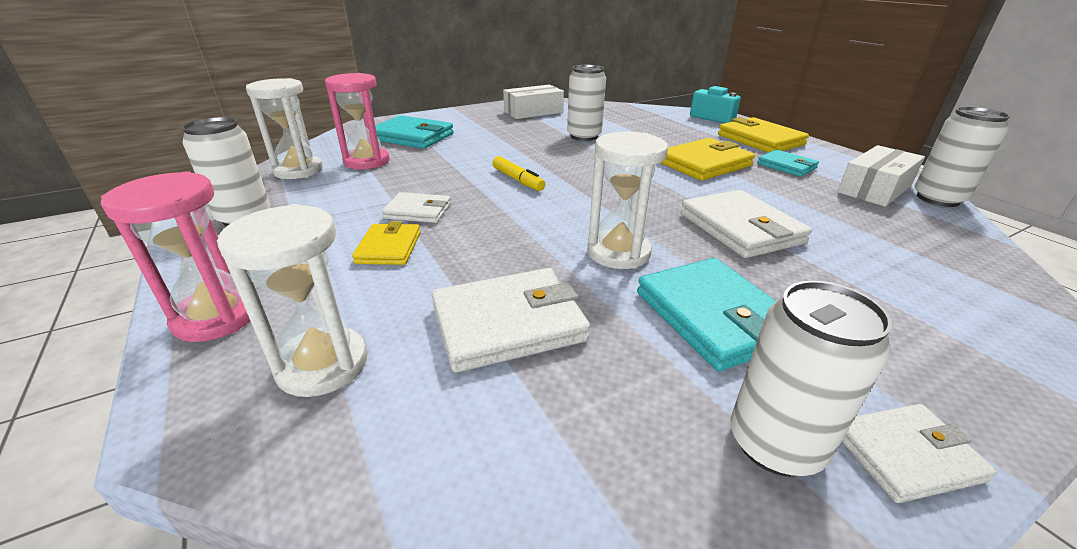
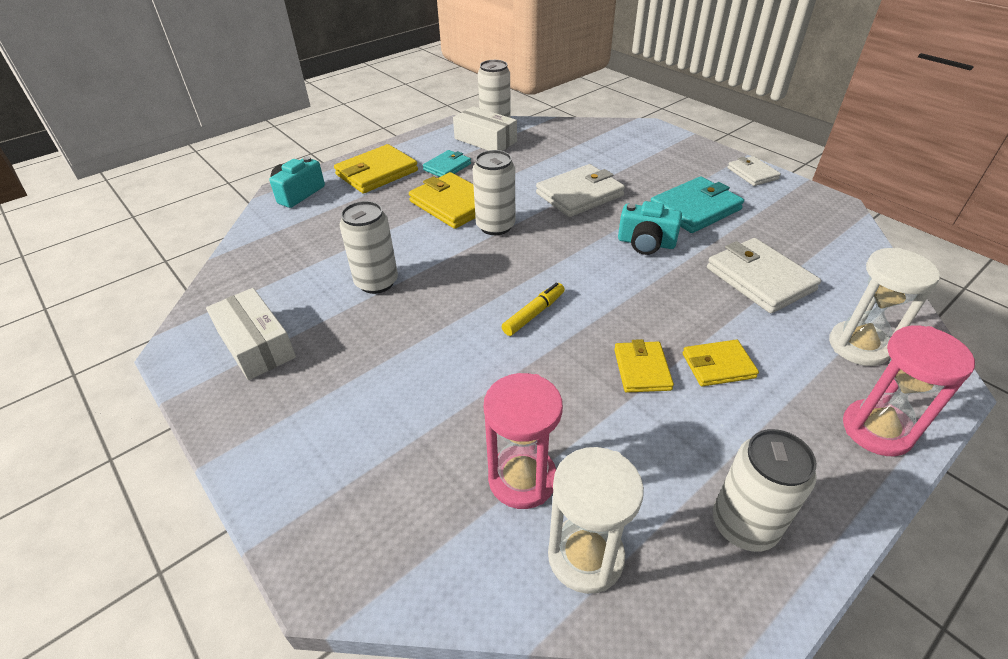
camera: 100 degrees left, 10 degrees up
(412, 137) = (398, 463): turquoise wallet -> none
(418, 211) = (642, 369): white wallet -> yellow wallet
(618, 252) = (646, 243): white hourglass -> turquoise camera
(775, 444) = (772, 199): white can -> white can (495, 226)

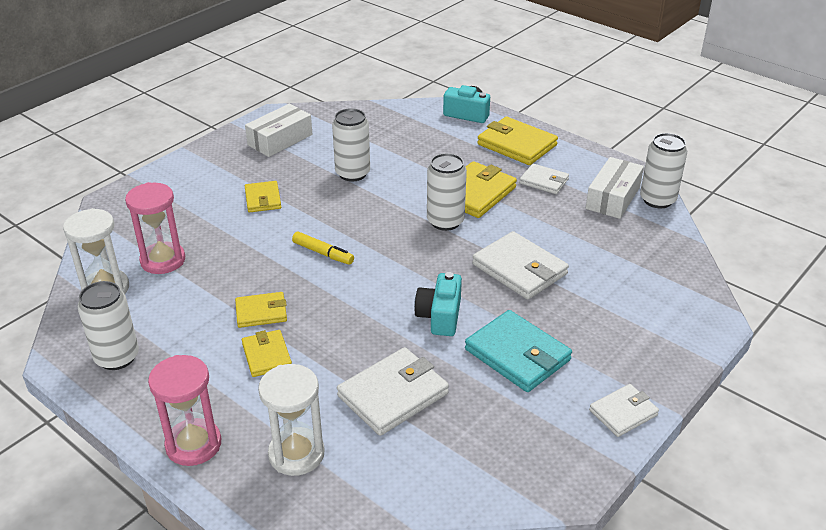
camera: 80 degrees right, 5 degrees down
(401, 365) = (263, 199): none -> yellow wallet
(447, 167) = (544, 181): turquoise wallet -> white wallet

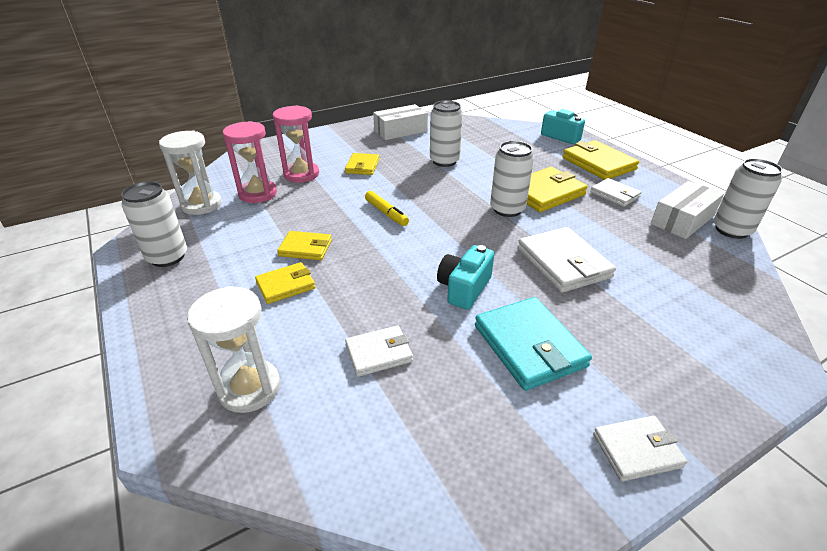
camera: 20 degrees right, 0 degrees up
(193, 444) = (167, 350): pink hourglass -> pink hourglass (301, 174)
(267, 356) = (286, 285): yellow wallet -> yellow wallet turned 60 degrees clockwise
(393, 395) = (379, 353): white wallet -> white wallet, size x0.60

